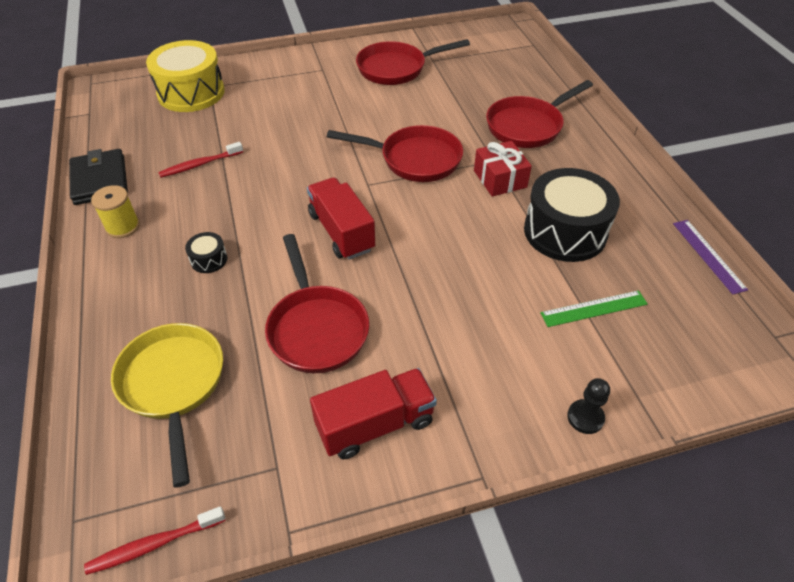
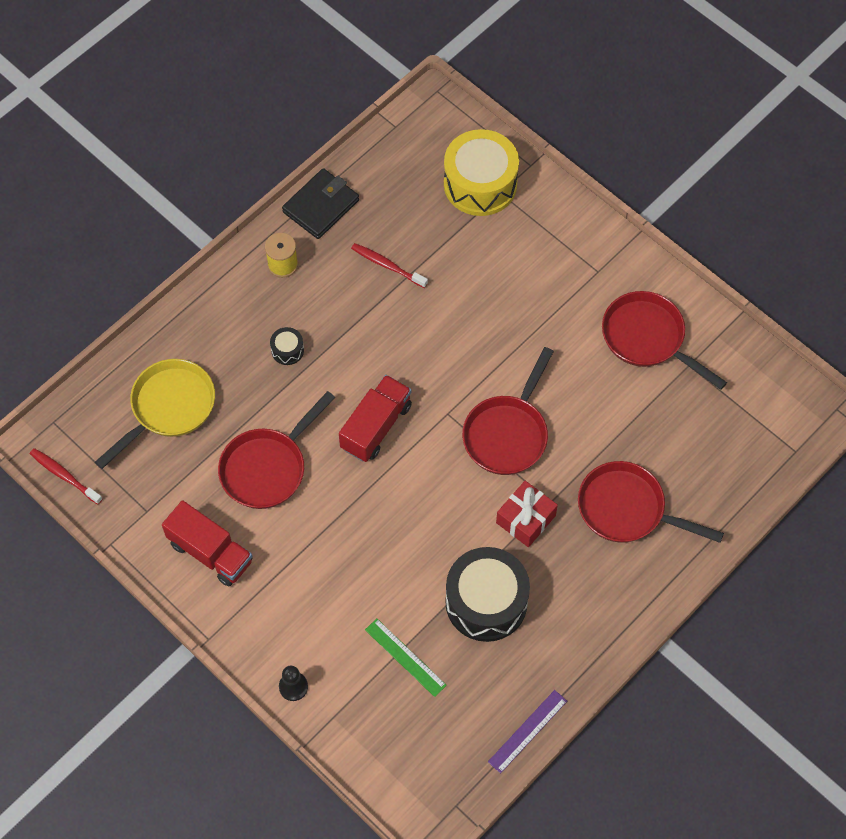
camera: 60 degrees right, 15 degrees up
(415, 159) = (507, 434): red pan -> red pan turned 45 degrees clockwise

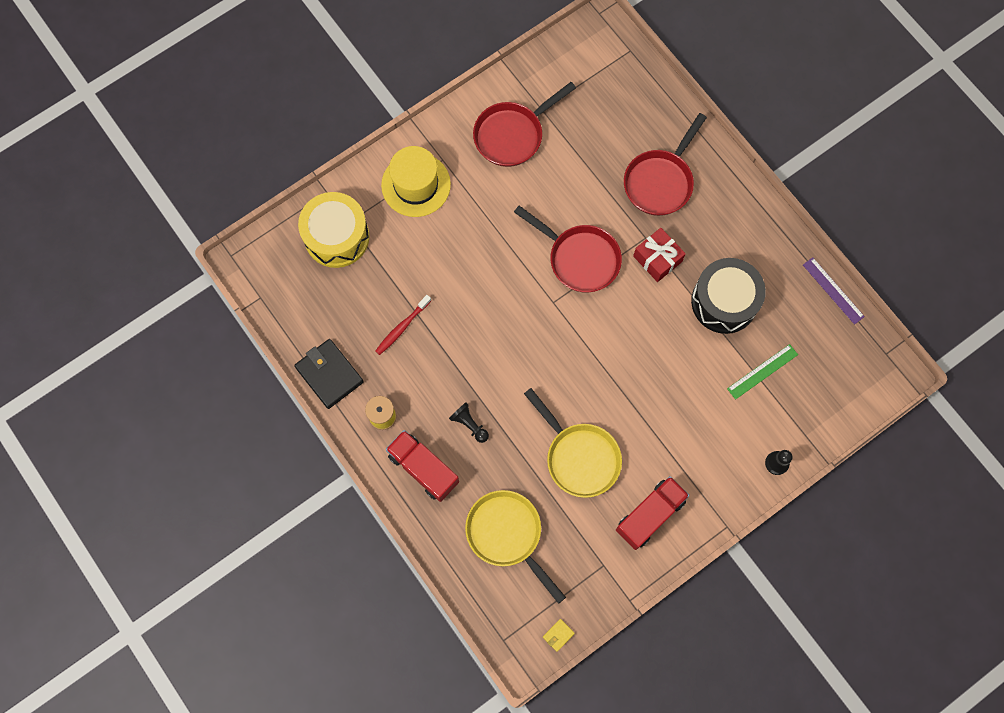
camera: 80 degrees left, 10 degrees up
(64, 475) = (558, 635): red toothbrush -> yellow wallet
(267, 468) = (579, 457): red pan -> yellow pan
(287, 350) = (469, 424): black drum -> black pawn
(376, 426) = (555, 361): red truck -> red truck (423, 468)
(560, 250) = (416, 185): none -> yellow hat

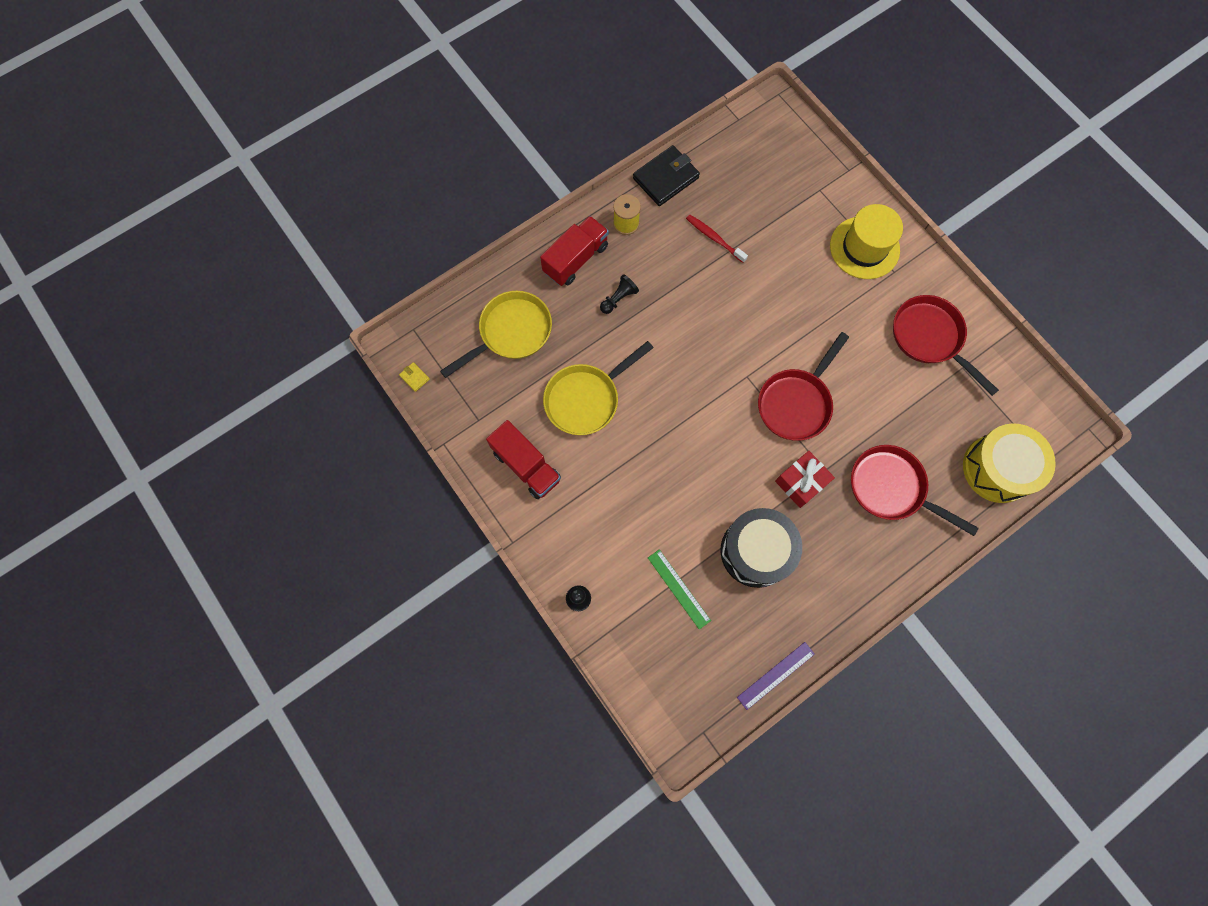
camera: 90 degrees right, 0 degrees up
(337, 237) = (803, 180): yellow drum -> yellow drum (997, 468)

